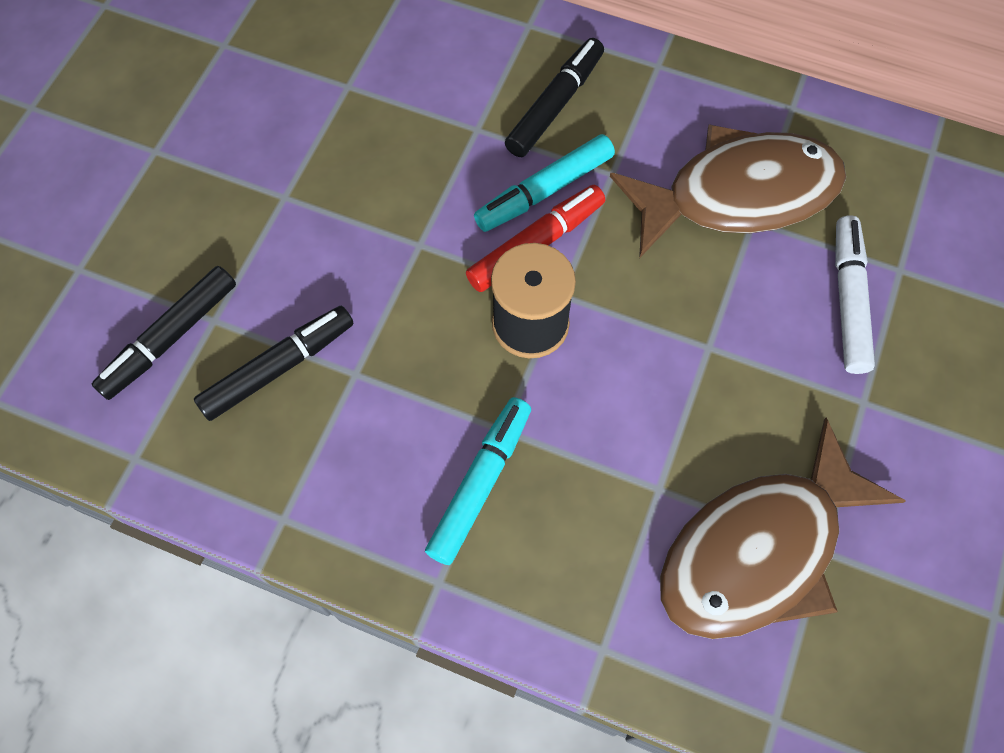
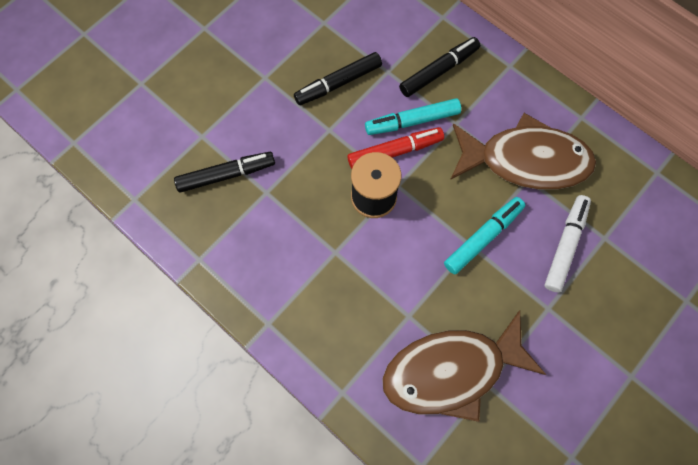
camera: 20 degrees right, 5 degrees up
(171, 338) = (175, 138): black marker -> black marker (338, 83)
(480, 484) = (310, 278): turquoise marker -> turquoise marker (482, 237)

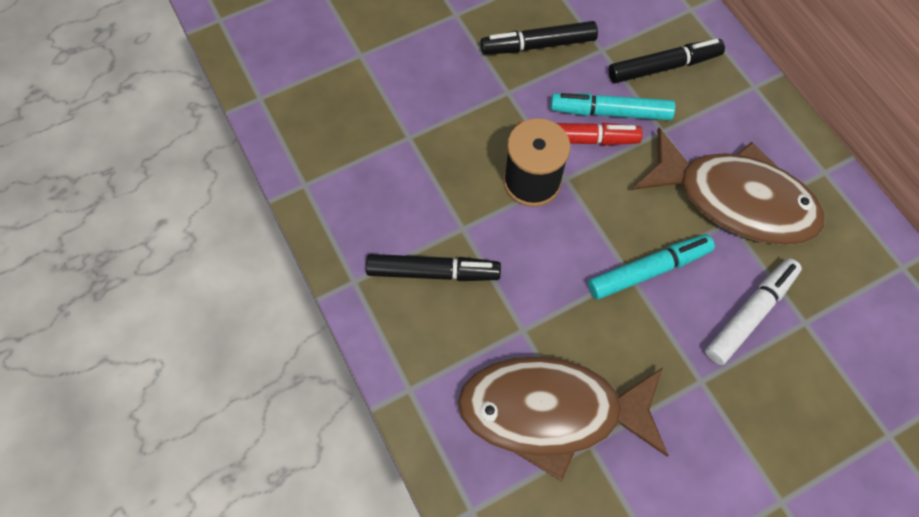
camera: 20 degrees right, 5 degrees down
(226, 175) = (371, 104): black marker -> black marker (433, 272)

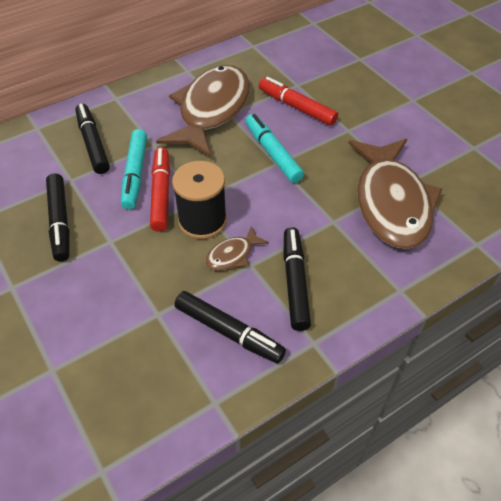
camera: 95 degrees left, 15 degrees down
(379, 200) = (228, 331): none -> black marker
(478, 210) = (232, 255): none -> brown fish
(749, 314) = (297, 107): white marker -> red marker

